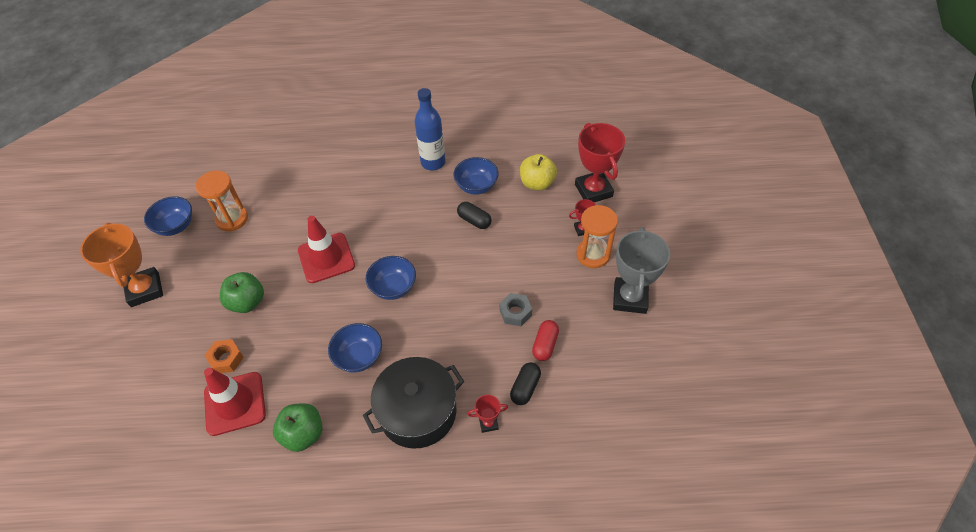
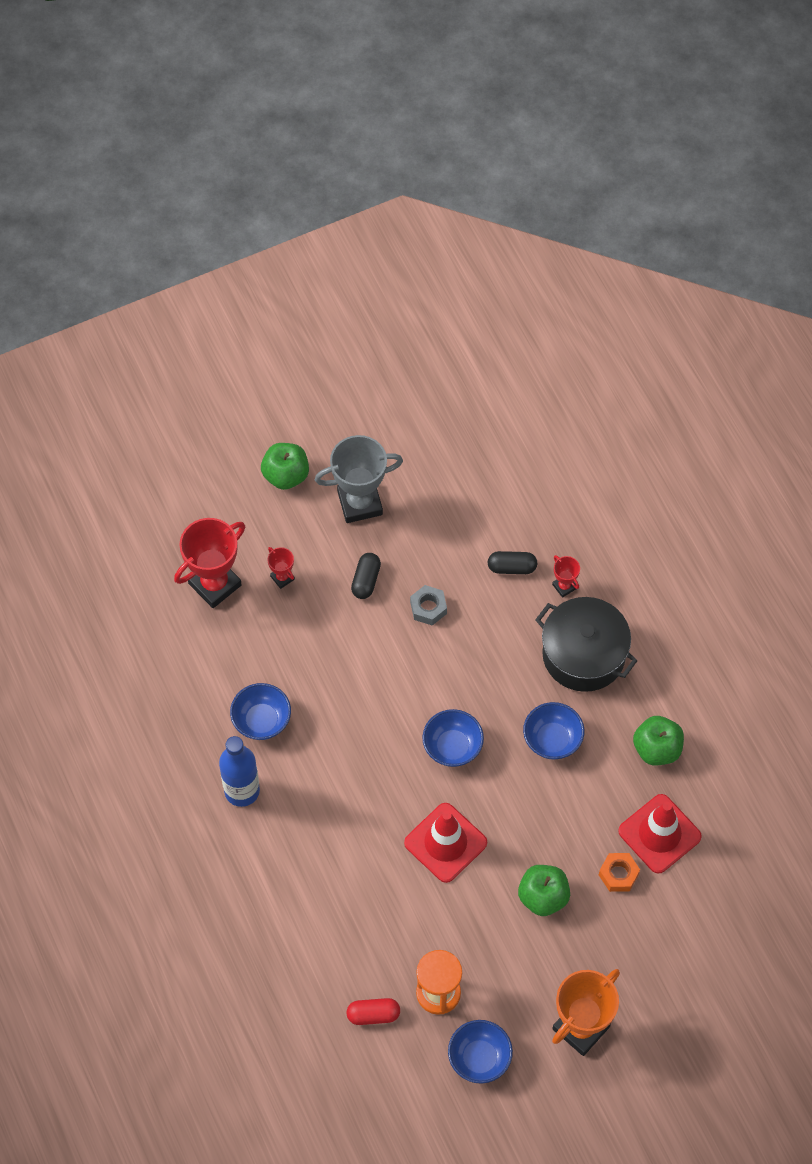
camera: 115 degrees left, 10 degrees up
(474, 220) = (318, 700): black capsule -> black capsule (366, 580)
(537, 183) = (228, 652): yellow apple -> none
(545, 345) = (454, 566): red capsule -> red capsule (373, 1014)
(593, 254) = (315, 556): orange hourglass -> none
(672, 258) = (286, 475): none -> green apple

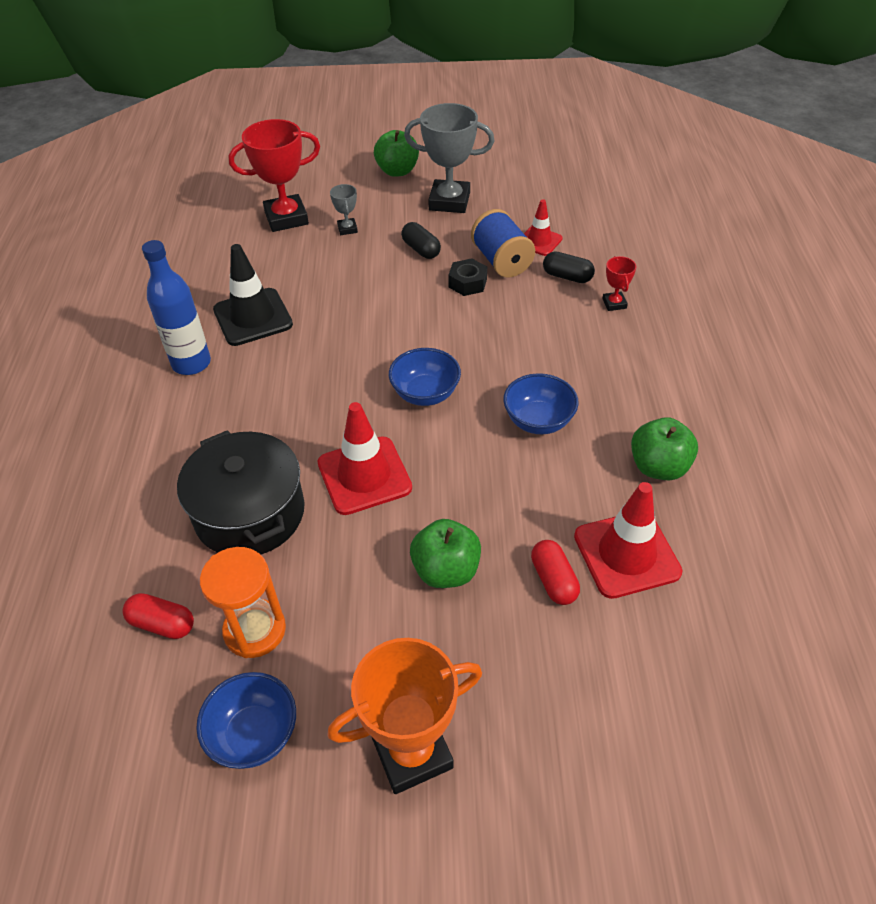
camera: 25 degrees right, 15 degrees down
(261, 720) = (253, 317): blue bowl -> black traffic cone
(282, 578) = (347, 229): red trophy -> grey trophy
(366, 580) = (421, 249): black capsule -> black capsule turned 75 degrees counterclockwise
(428, 608) = (467, 283): grey nut -> black nut
(446, 569) = (501, 261): none -> blue spool
(468, 529) = (539, 241): none -> red traffic cone
(583, 654) = (609, 360): black pot -> black pot (250, 513)
(618, 874) = (553, 580): orange nut -> red capsule

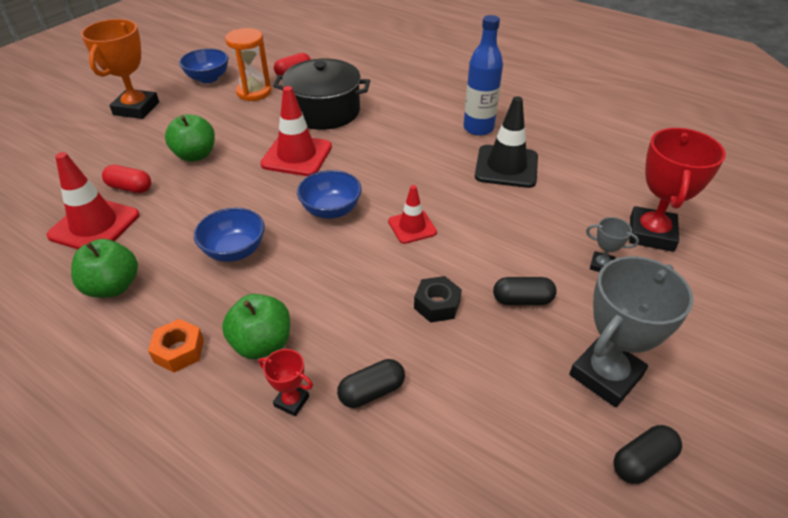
camera: 125 degrees right, 5 degrees down
(397, 171) = (713, 363): green apple -> green apple (262, 344)
(494, 177) = (642, 462): none -> black capsule
(501, 261) = (448, 352): blue spool -> none
(539, 241) = (456, 411): red traffic cone -> red traffic cone (412, 227)
(651, 379) = (179, 351): none -> orange nut

